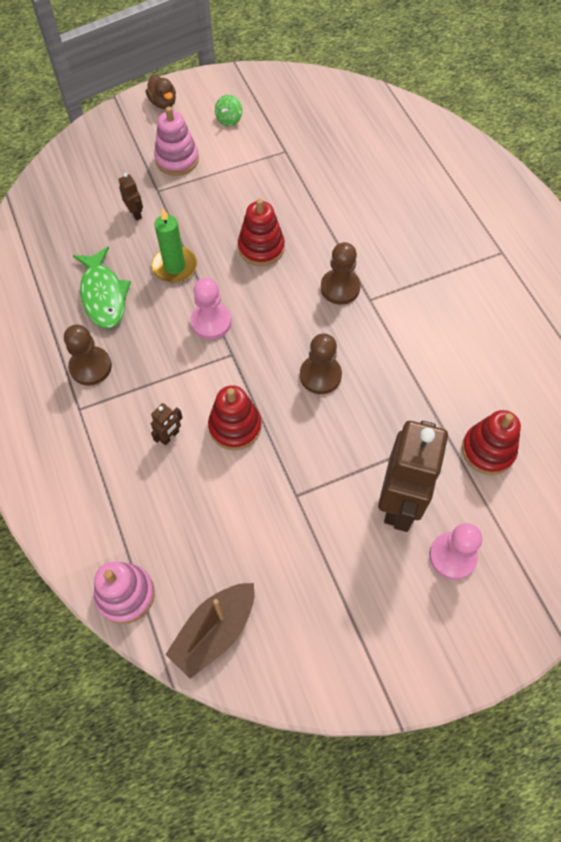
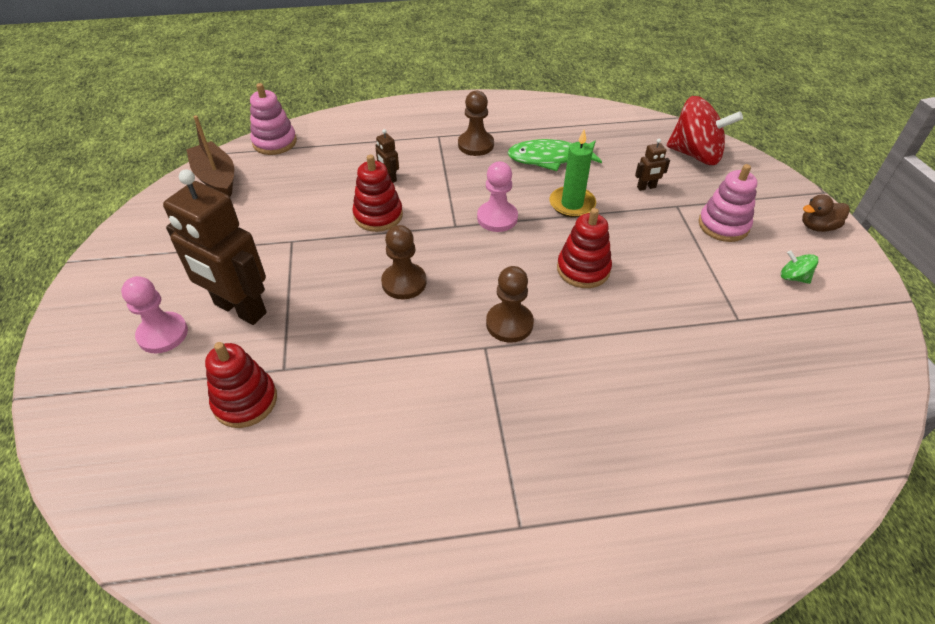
camera: 105 degrees right, 15 degrees down
(74, 180) = (695, 154): none -> red spinning top

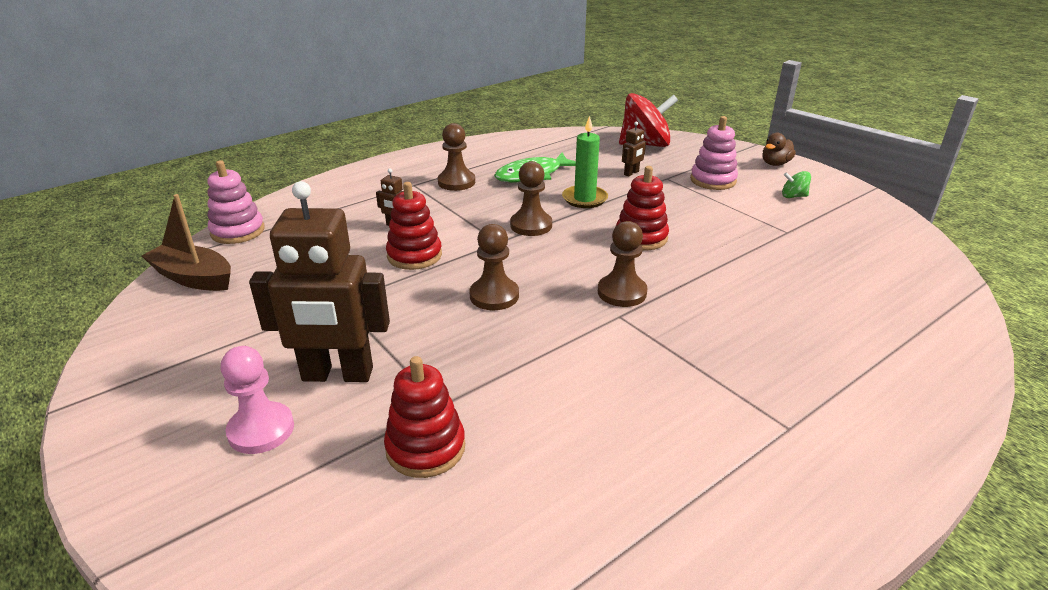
camera: 30 degrees left, 15 degrees down
(497, 218) = (531, 225): pink pawn -> brown pawn

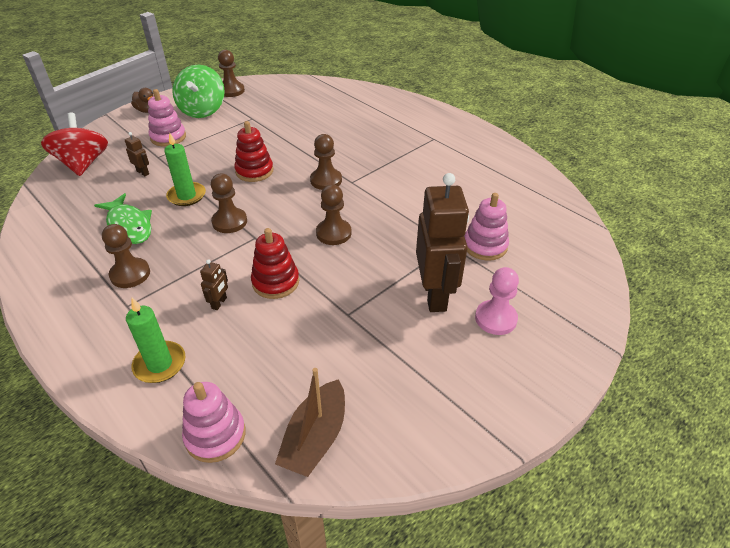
camera: 95 degrees left, 10 degrees up
(332, 204) = (160, 364): none -> green candle
(425, 448) = (485, 246): red stacking toy -> pink stacking toy
(793, 196) = (202, 110): green spinning top -> green spinning top, size x2.28
(866, 213) = (231, 91): none -> brown pawn

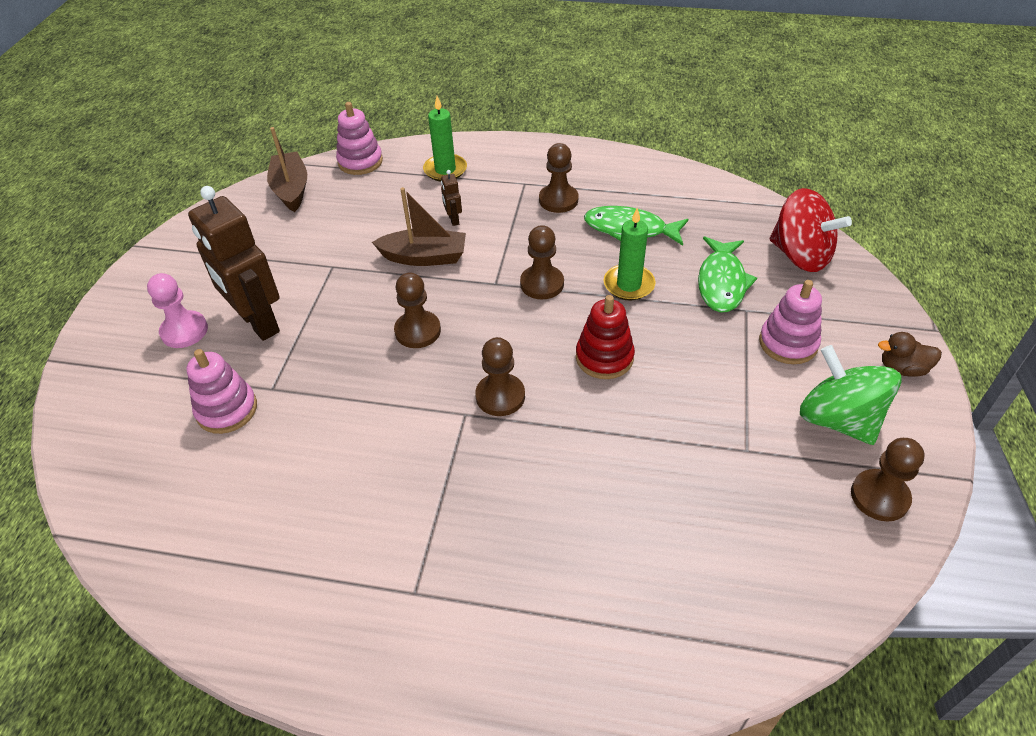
camera: 145 degrees right, 5 degrees up
(143, 172) = (721, 282): brown robot -> green fish
(275, 282) = (424, 257): red stacking toy -> brown boat

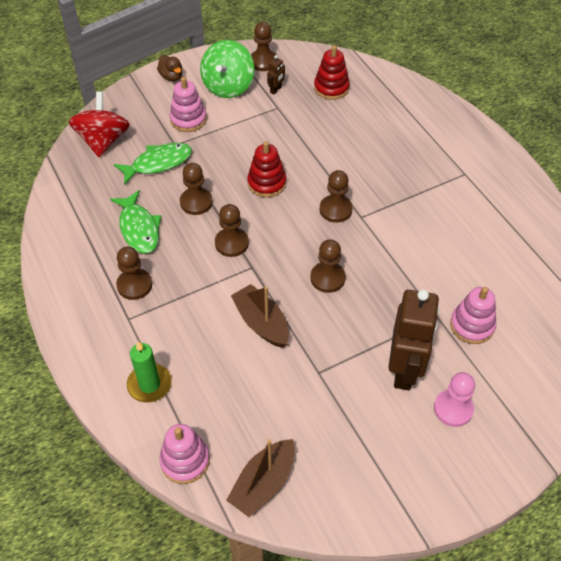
camera: 130 degrees left, 5 degrees up
(453, 219) = (207, 334): brown robot -> brown robot (276, 90)
(629, 285) = (196, 202): green candle -> brown pawn
(747, 549) = (331, 88): none -> red stacking toy

